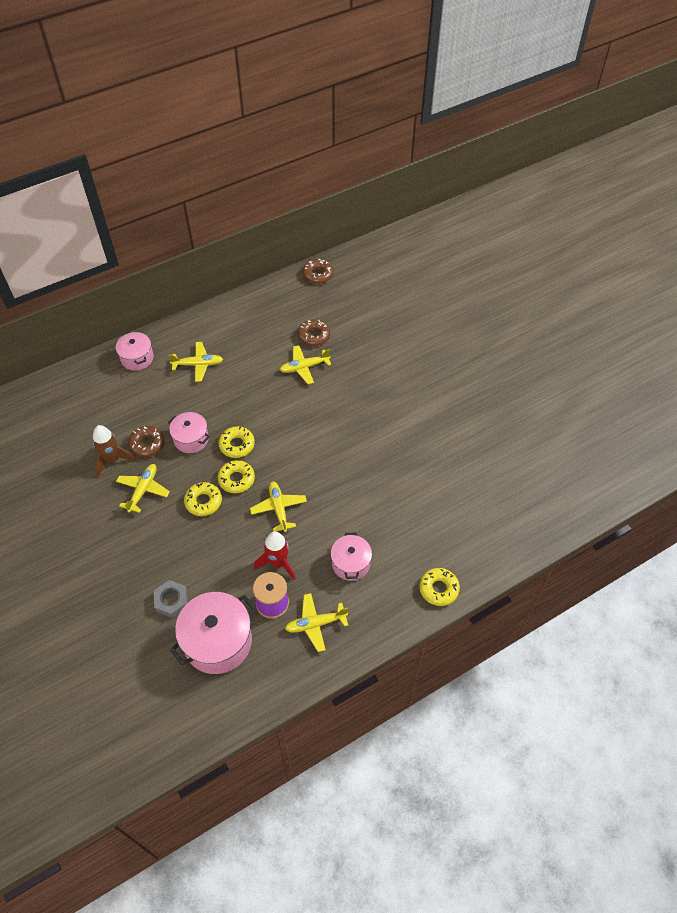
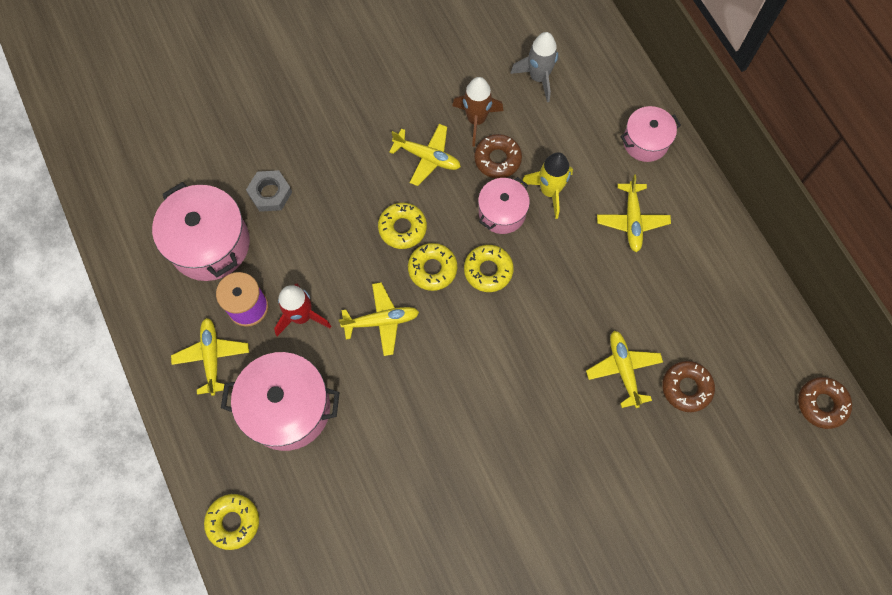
camera: 95 degrees right, 15 degrees up
(78, 422) = (538, 78): none -> grey rocket
(174, 411) = (549, 191): none -> yellow rocket
(351, 563) = (287, 408): pink pot -> pink pot, size x1.68

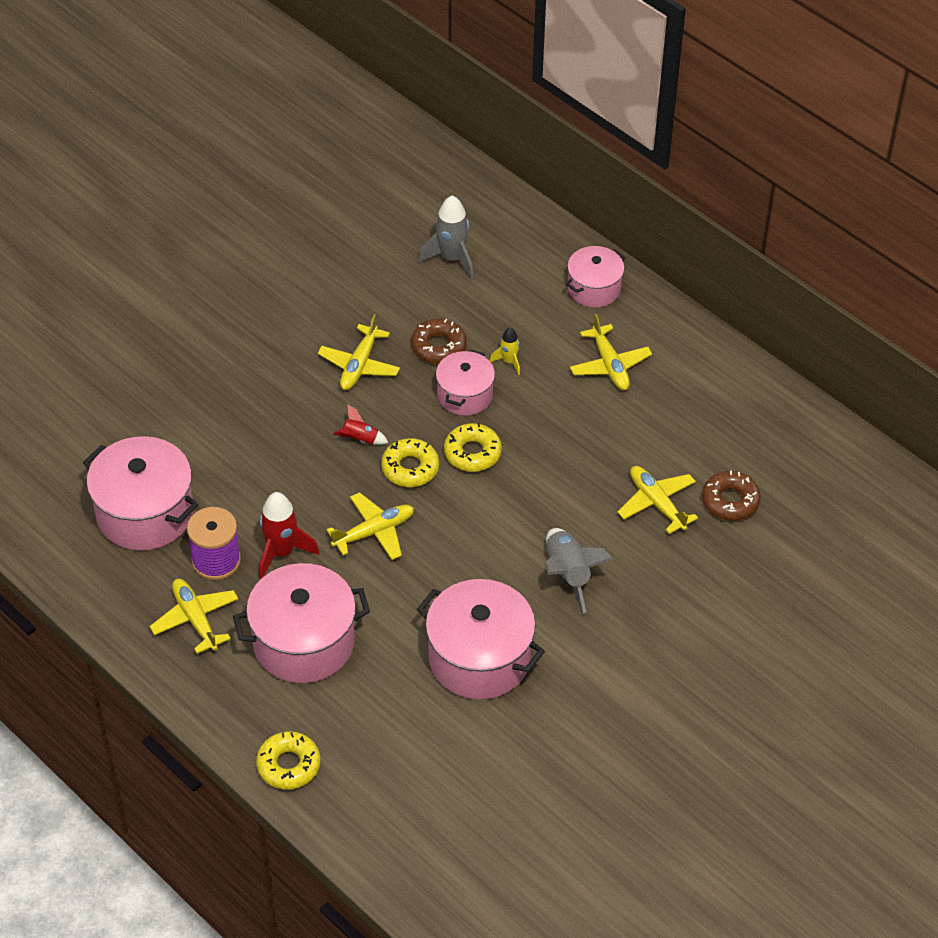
camera: 20 degrees left, 20 degrees down
(270, 193) = (194, 446): grey nut -> none
(402, 228) = (360, 439): yellow donut -> red rocket
(422, 472) = (479, 658): none -> pink pot
(427, 157) = (359, 365): yellow plane -> yellow plane turned 105 degrees clockwise
(476, 120) = (399, 316): brown rocket -> none
(524, 415) = (568, 574): none -> grey rocket
(549, 191) = (509, 361): yellow rocket -> yellow rocket, size x0.56
(821, 404) = (875, 476): brown donut -> none

